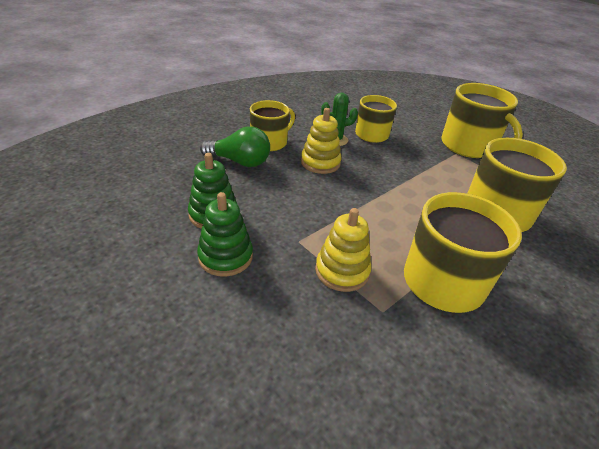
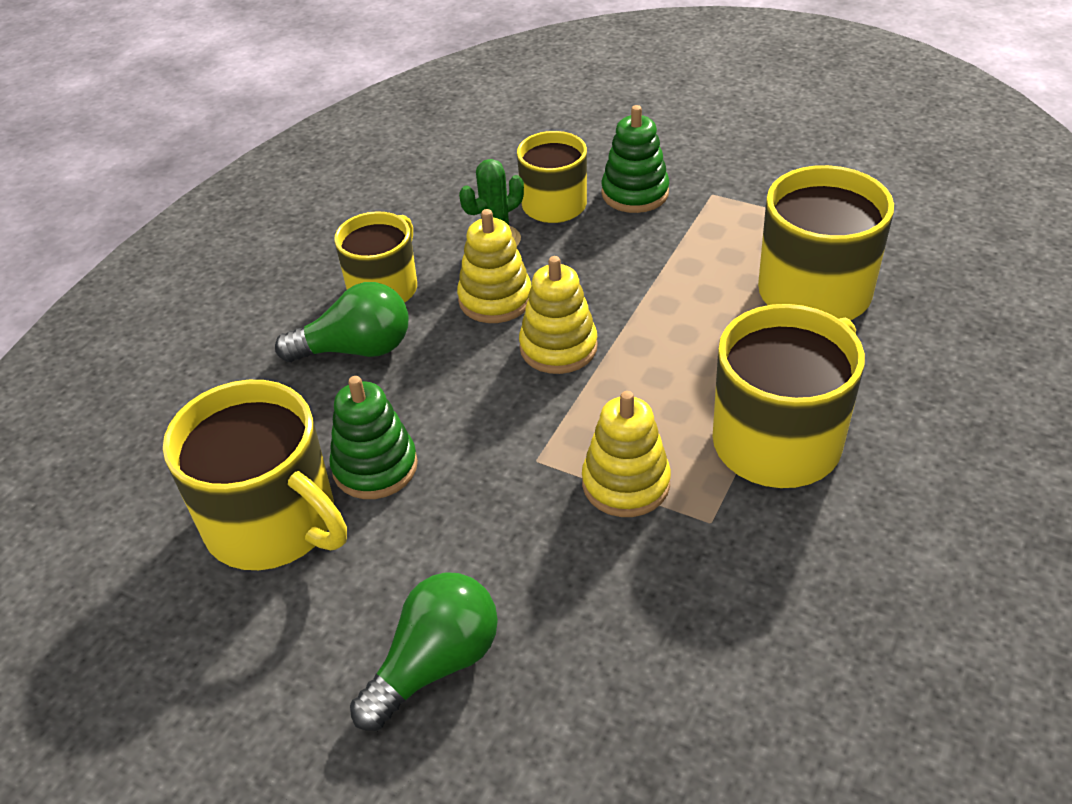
camera: 15 degrees left, 5 degrees up
(175, 328) = (435, 664): none -> green light bulb
(225, 257) = (440, 530): green stacking toy -> green stacking toy (635, 193)
(340, 193) = (558, 347): none -> yellow stacking toy
(469, 146) = (728, 171): yellow mug -> yellow mug (274, 523)

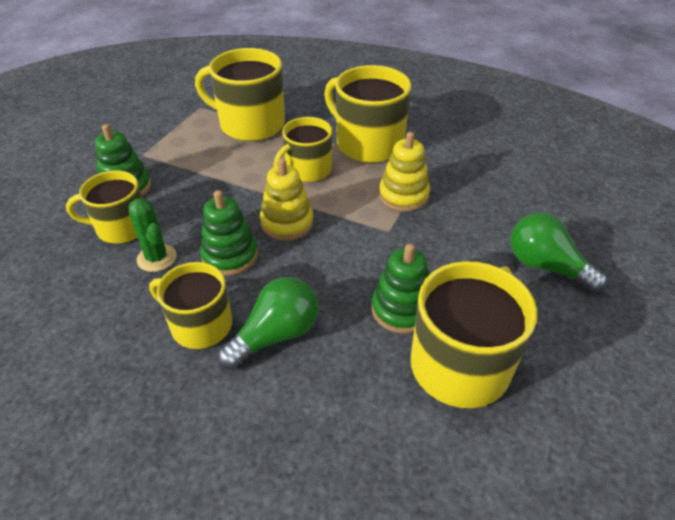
camera: 95 degrees left, 0 degrees up
(356, 349) = (276, 335): green light bulb -> green light bulb turned 60 degrees clockwise
(495, 299) = (230, 255): yellow stacking toy -> green stacking toy
(689, 363) = (307, 170): none -> yellow mug

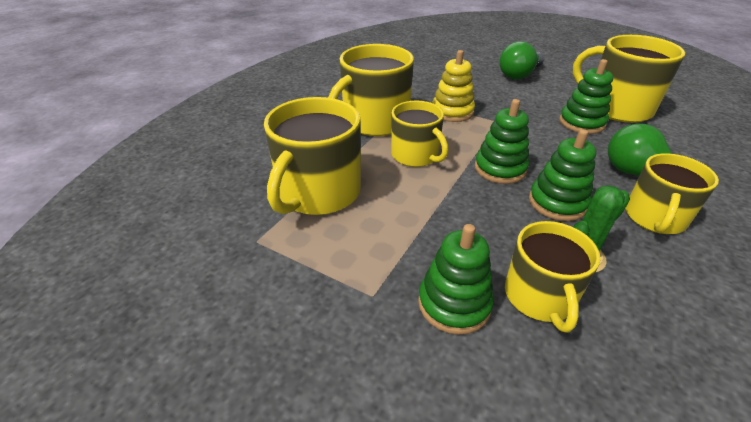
camera: 85 degrees left, 5 degrees down
(287, 223) = (500, 169): yellow stacking toy -> green stacking toy

